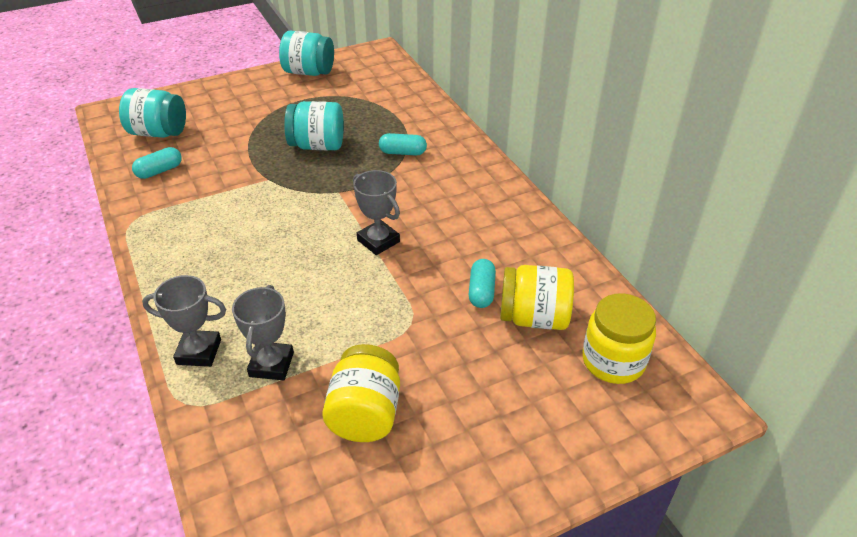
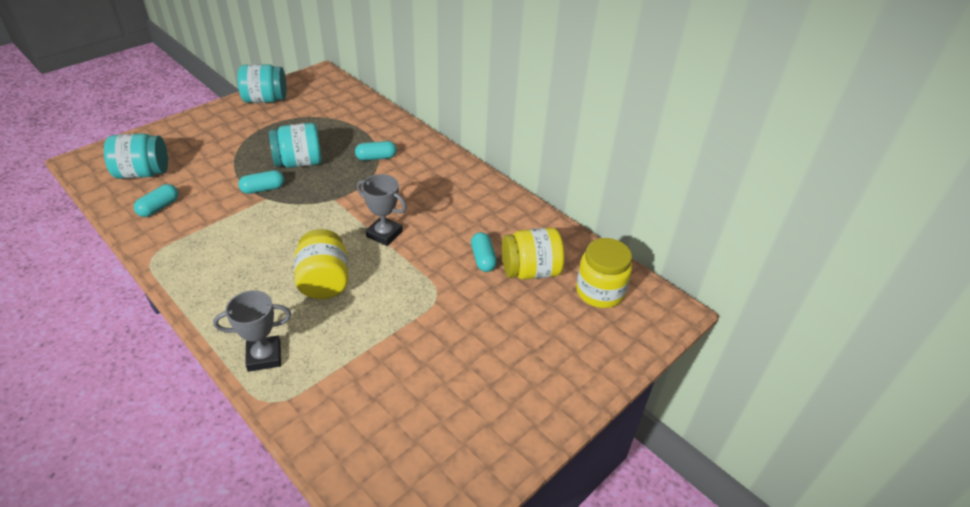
camera: 20 degrees left, 0 degrees up
(269, 168) = (263, 189): none -> turquoise capsule
(271, 364) = (333, 353): grey trophy -> none
(365, 414) = (427, 374): yellow jar -> yellow jar (324, 281)

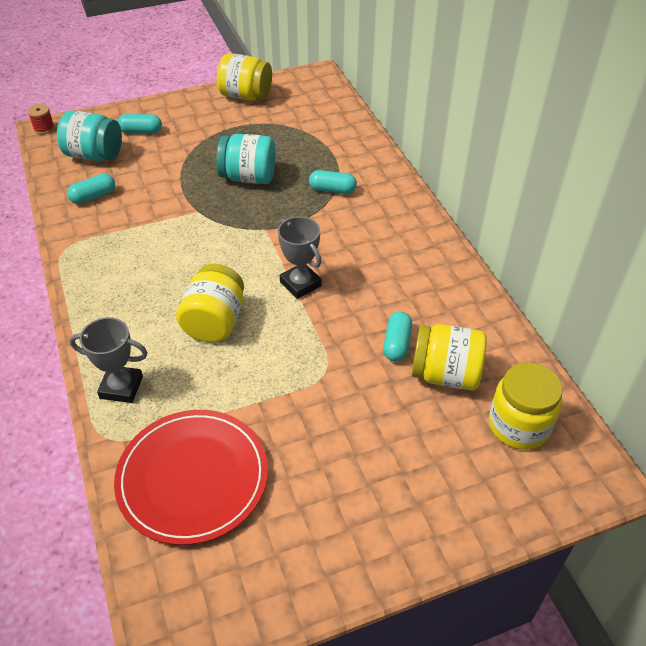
camera: 25 degrees right, 5 degrees up
(79, 160) = (44, 128): none -> red spool
(263, 189) = (199, 200): turquoise capsule -> turquoise capsule (141, 131)
(265, 100) = (246, 96): turquoise jar -> yellow jar
(365, 408) = (192, 478): none -> red plate

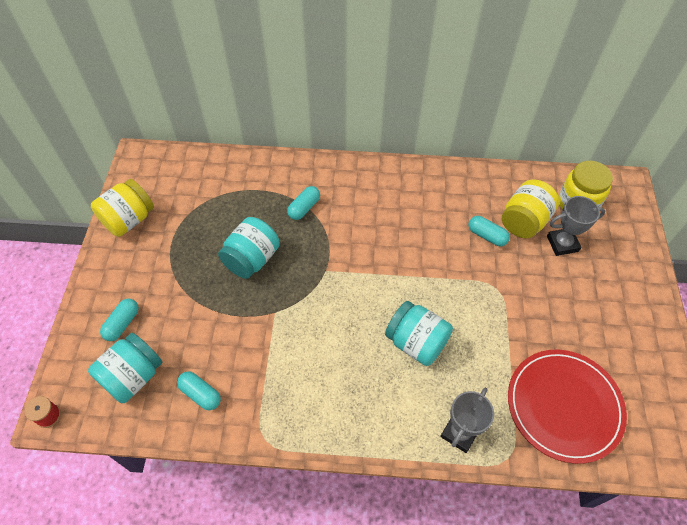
camera: 65 degrees left, 10 degrees up
(93, 196) = (200, 394): turquoise capsule -> turquoise capsule turned 45 degrees counterclockwise
(214, 322) = (416, 342): yellow jar -> turquoise jar
(300, 284) = (401, 270): grey trophy -> grey trophy (562, 244)

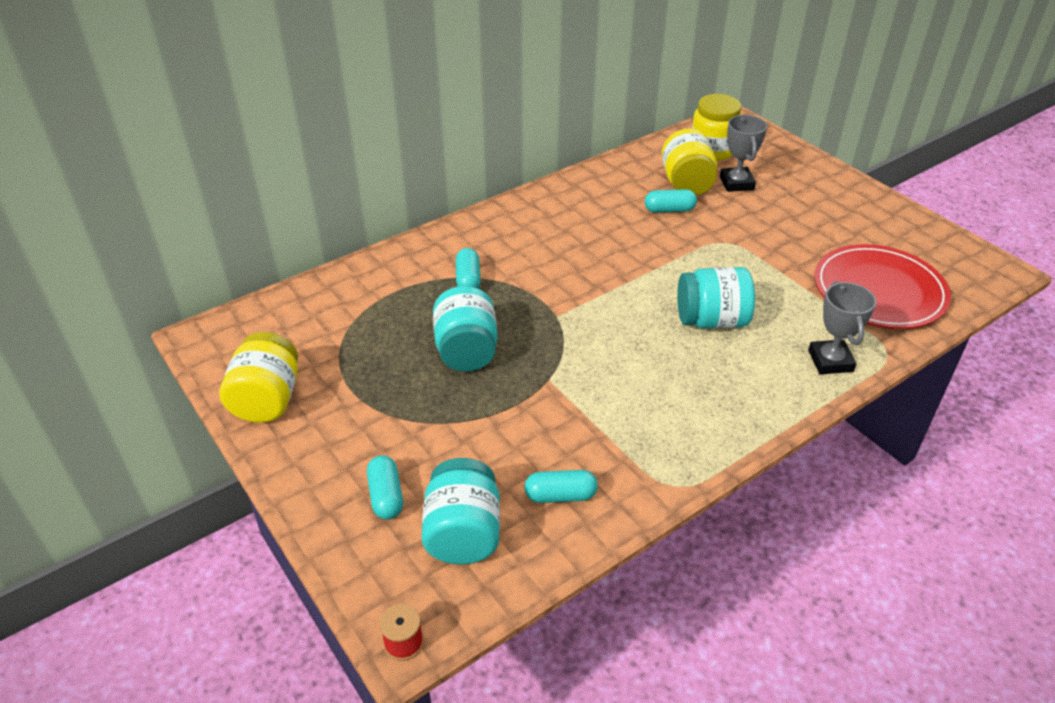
camera: 40 degrees left, 15 degrees down
(562, 244) = (736, 183): grey trophy -> grey trophy turned 45 degrees counterclockwise

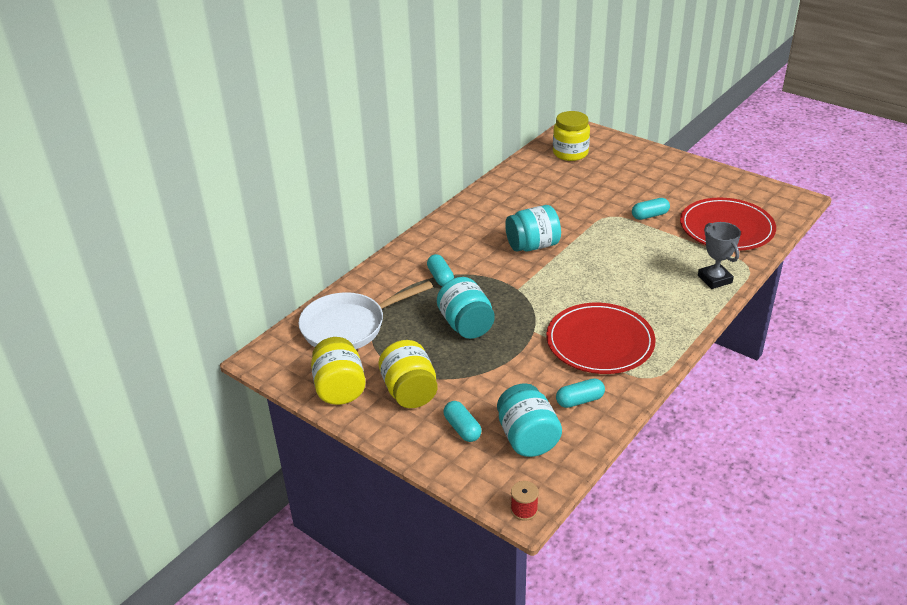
camera: 15 degrees left, 5 degrees down
(323, 319) = (349, 326): none -> white pan
(629, 415) = (600, 342): none -> red plate
(669, 210) = (560, 201): turquoise capsule -> turquoise capsule (650, 215)
(686, 183) = (563, 180): yellow jar -> yellow jar (410, 392)
(711, 320) = (625, 270): turquoise jar -> turquoise jar (532, 246)
(736, 183) = (598, 174): grey trophy -> none

